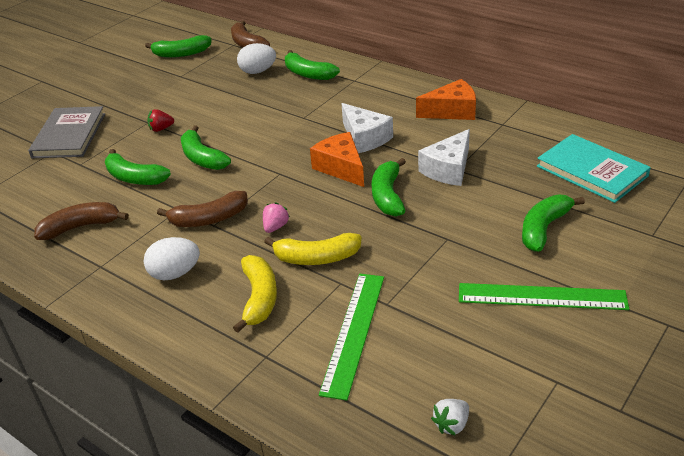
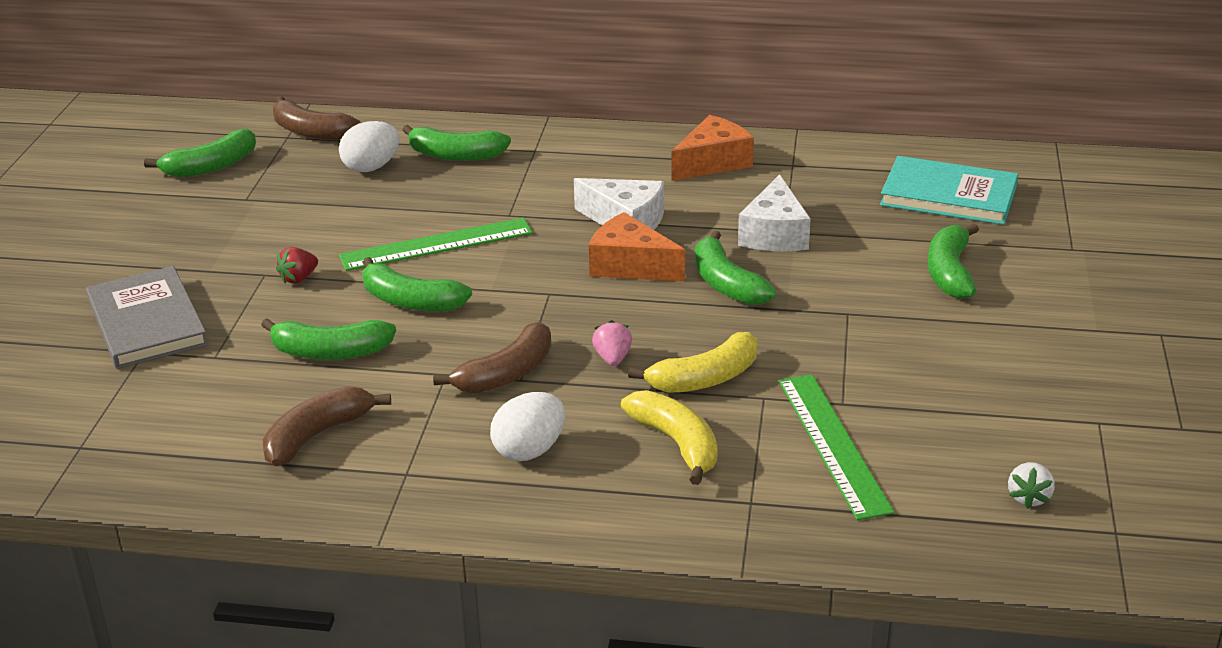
camera: 30 degrees left, 5 degrees down
(541, 297) = (1011, 345): green ruler -> green ruler (436, 244)

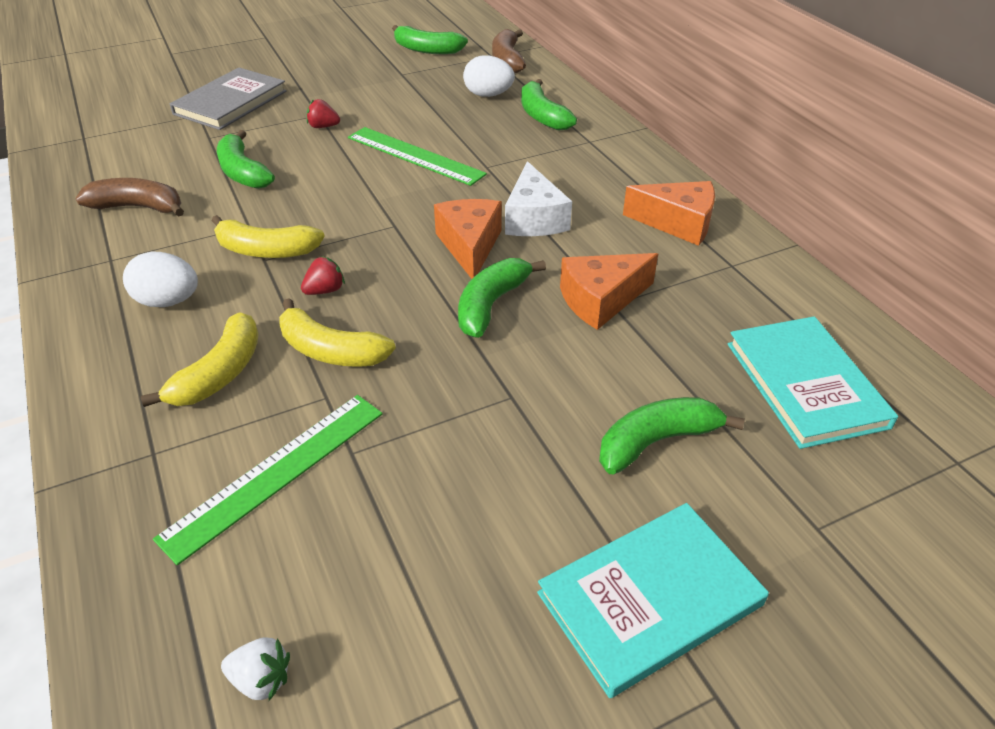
camera: 55 degrees right, 10 degrees up
(410, 301) = (331, 175): green banana -> none
(506, 374) = (266, 250): brown banana -> yellow banana
(612, 358) = (325, 290): pink strawberry -> red strawberry
(774, 234) = (601, 300): white cheese -> orange cheese
(1029, 498) = (261, 679): white strawberry -> white strawberry turned 150 degrees counterclockwise
(1079, 328) = (650, 599): none -> turquoise book

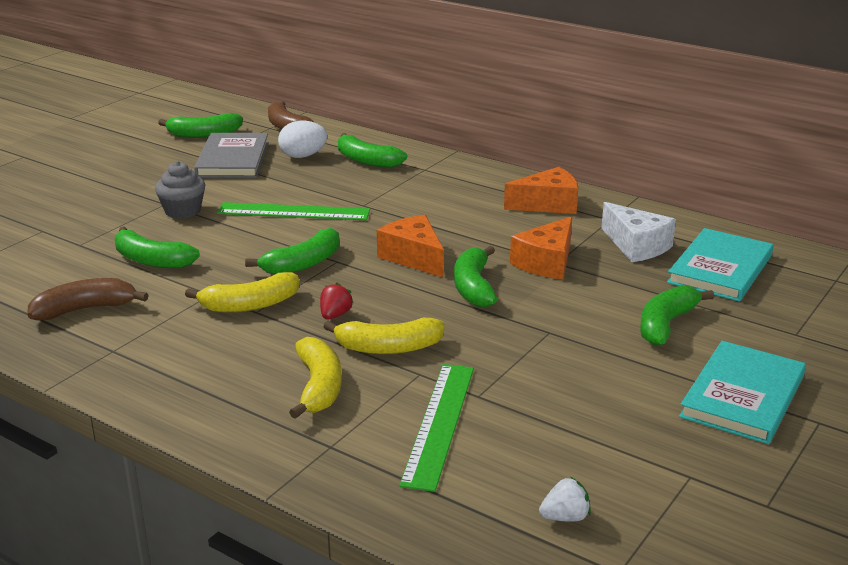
camera: 30 degrees left, 15 degrees down
(168, 301) = (210, 360): white egg -> none
(230, 103) = (63, 214): grey book -> grey book (233, 159)
(323, 127) = (183, 211): red strawberry -> grey cupcake
(361, 218) = (303, 264): none -> green banana
(533, 218) = (441, 228): white cheese -> white cheese (636, 246)
(805, 384) = (720, 269): turquoise book -> turquoise book turned 75 degrees clockwise

